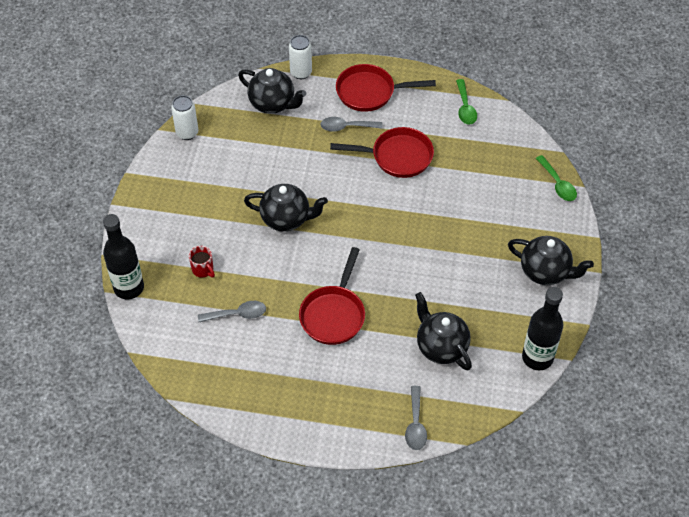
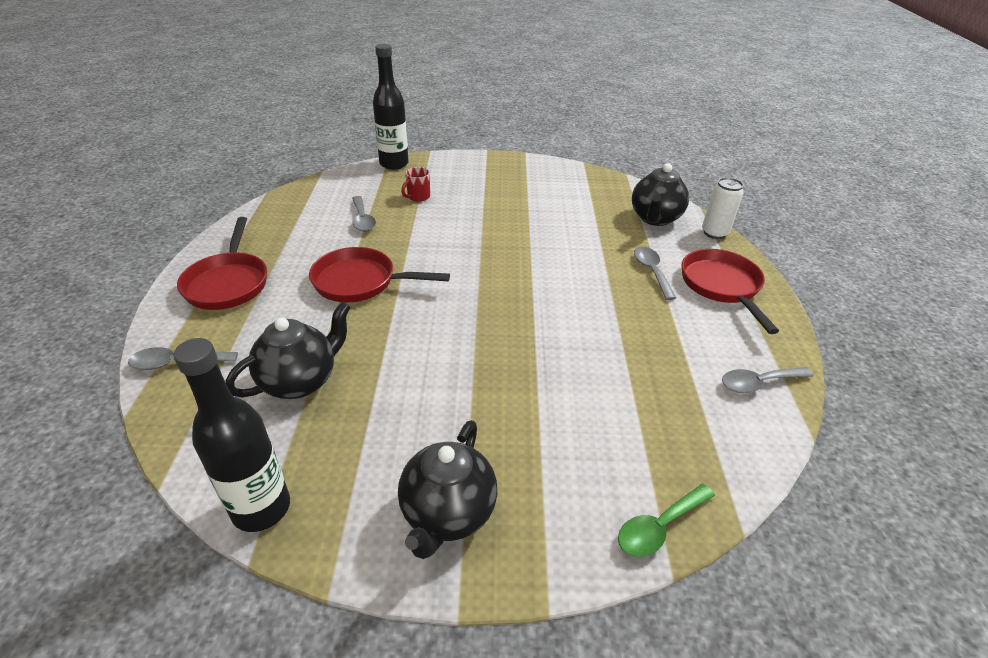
camera: 80 degrees right, 15 degrees down
(187, 133) = (586, 175): white can -> none
(286, 219) = (494, 239): black teapot -> none
(397, 156) = (625, 317): red pan -> red pan (228, 283)
(465, 107) = (759, 383): green spoon -> grey spoon

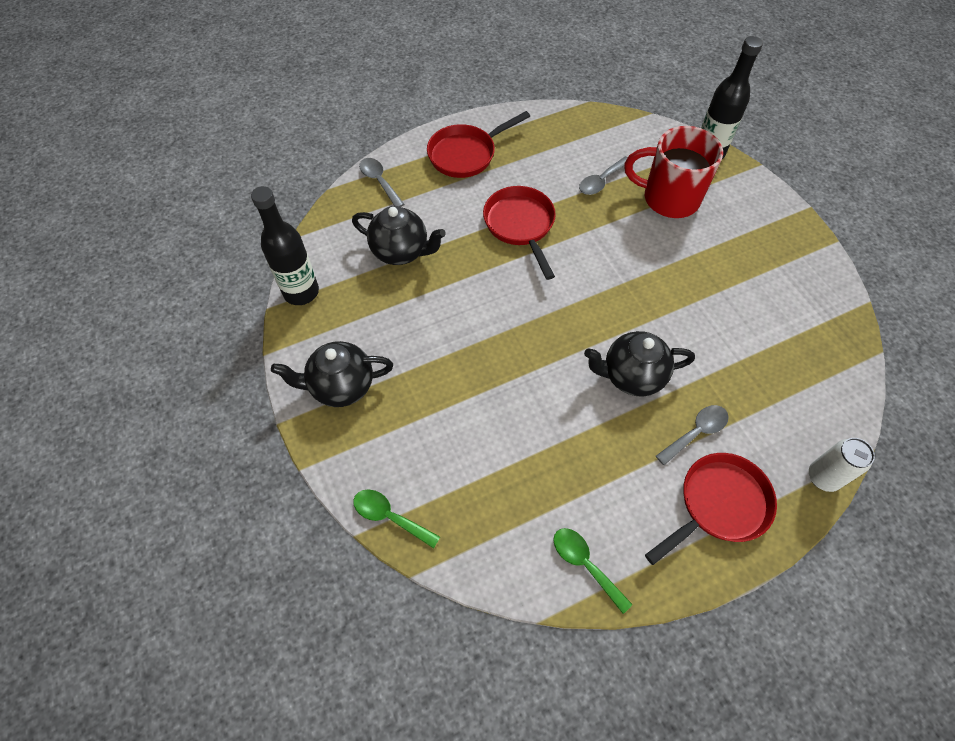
camera: 65 degrees right, 20 degrees up
(418, 197) = (668, 198): red mug -> red mug, size x2.38
(655, 218) = (803, 409): black teapot -> black teapot (631, 376)
(759, 383) = (585, 564): grey spoon -> green spoon

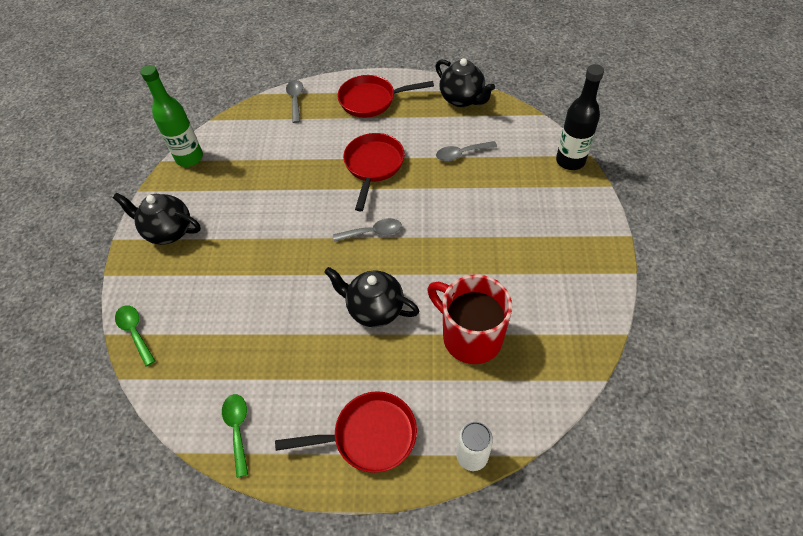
camera: 30 degrees right, 5 degrees down
(301, 292) = (189, 158): black bottle -> green bottle
(401, 251) = (274, 154): black teapot -> black teapot (462, 99)
(668, 198) = (507, 186): red mug -> red mug (470, 336)
(695, 433) = (392, 373): grey spoon -> grey spoon (372, 232)

